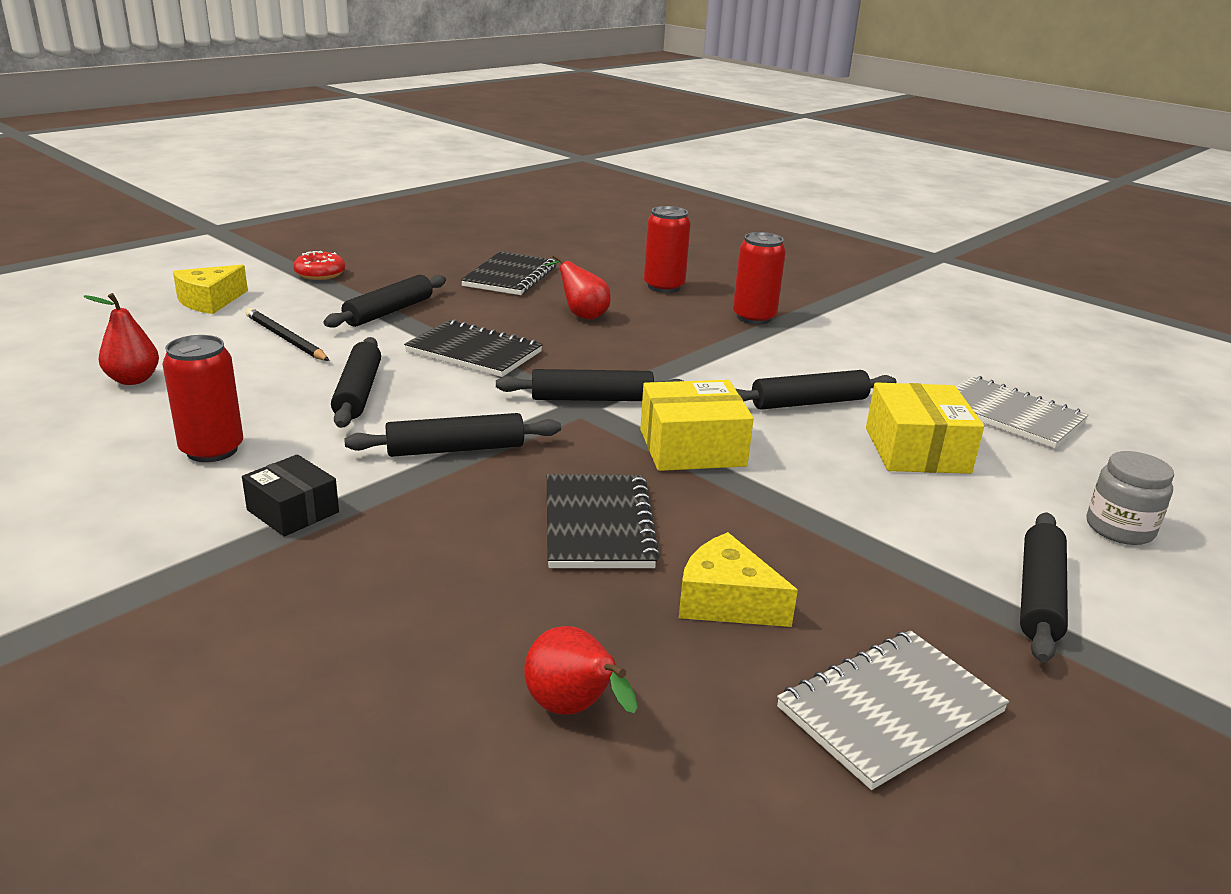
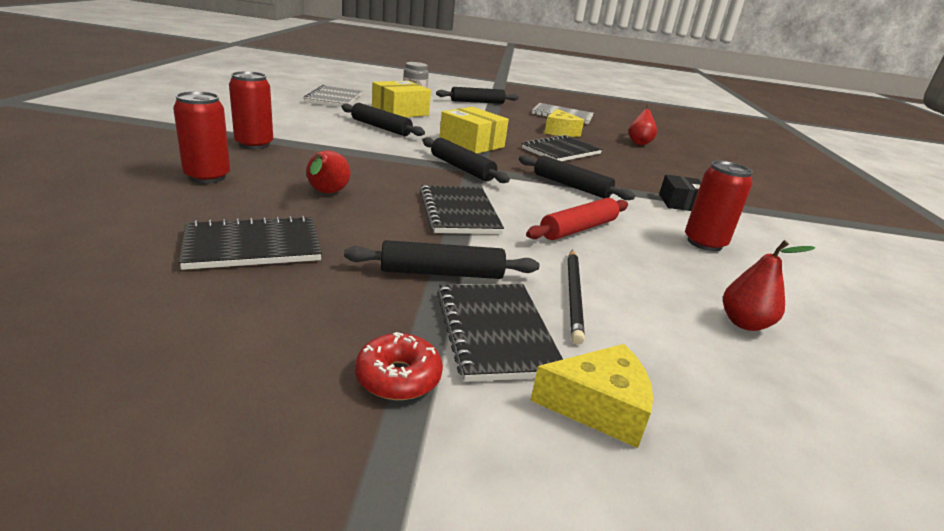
camera: 130 degrees left, 0 degrees up
(304, 303) = (495, 332): none -> black notebook
(358, 392) = (578, 229): black rolling pin -> red rolling pin

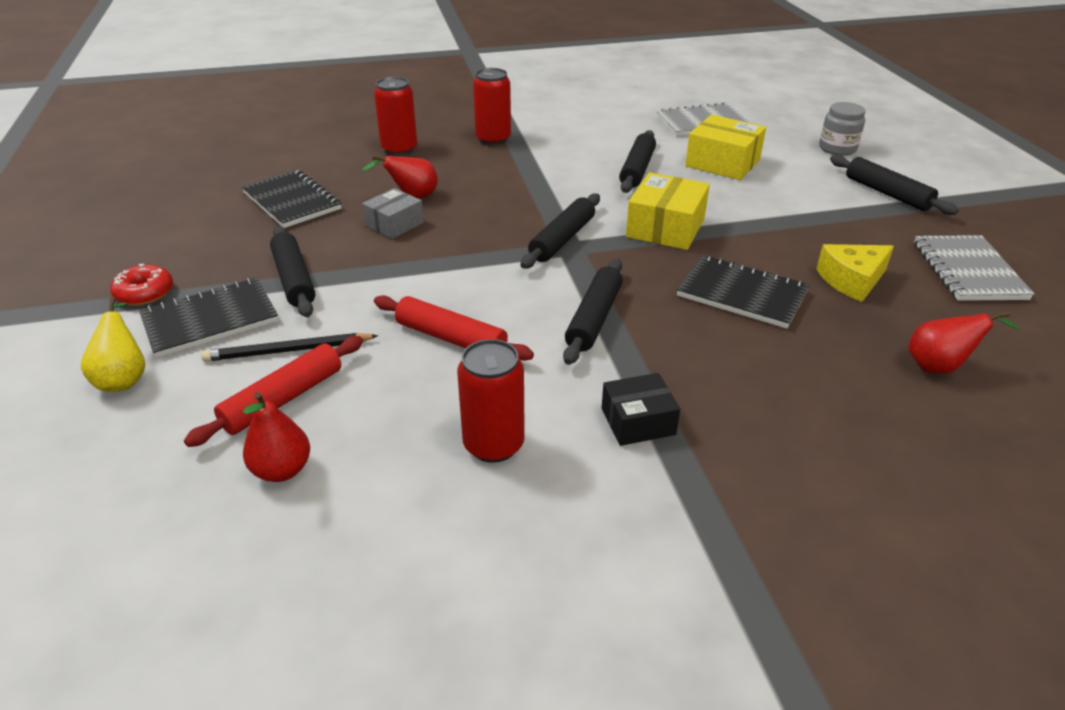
camera: 75 degrees right, 10 degrees up
(374, 210) = (394, 224): none -> grey box
(459, 212) = (429, 262): black notebook -> none
(598, 407) = (124, 378): yellow cheese -> yellow pear
(650, 309) = (283, 399): none -> red rolling pin

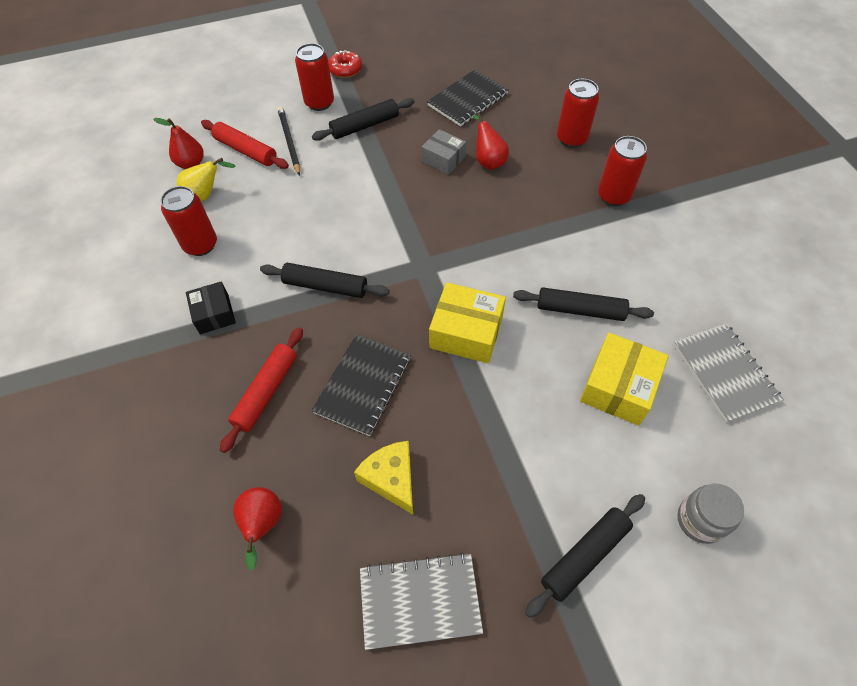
camera: 85 degrees right, 20 degrees up
(124, 378) = (266, 88): yellow pear -> yellow pear (205, 195)
(210, 320) = (319, 103): black notebook -> red can
(451, 338) = (301, 211): red rolling pin -> red rolling pin (266, 392)
(562, 239) = (435, 260): black rolling pin -> none

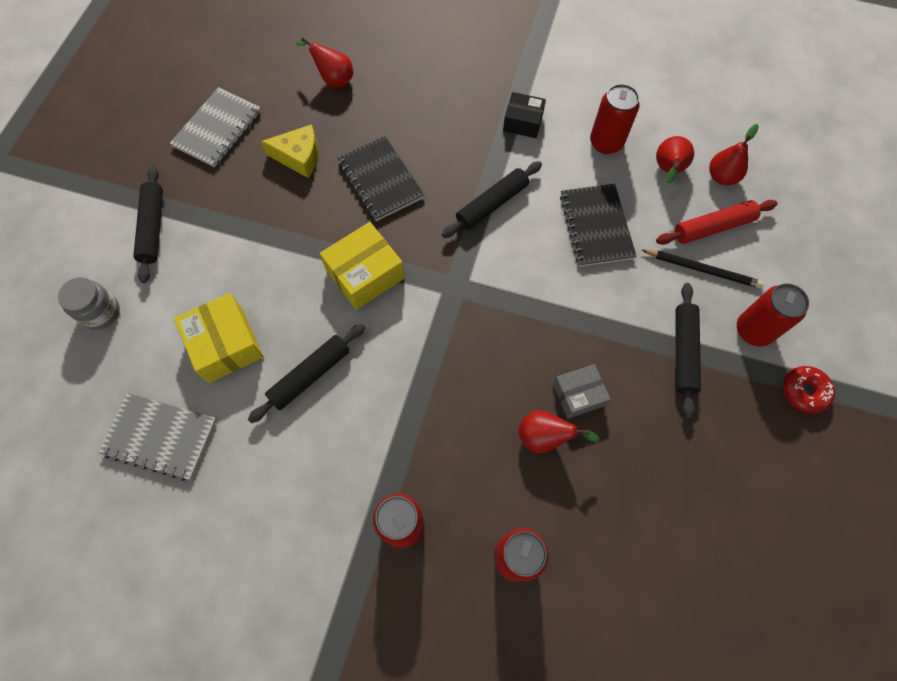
camera: 125 degrees right, 10 degrees up
(205, 195) = (668, 170): yellow pear -> red pear
(266, 392) = (426, 122): red rolling pin -> none
(468, 100) = (661, 491): black notebook -> black notebook (596, 226)

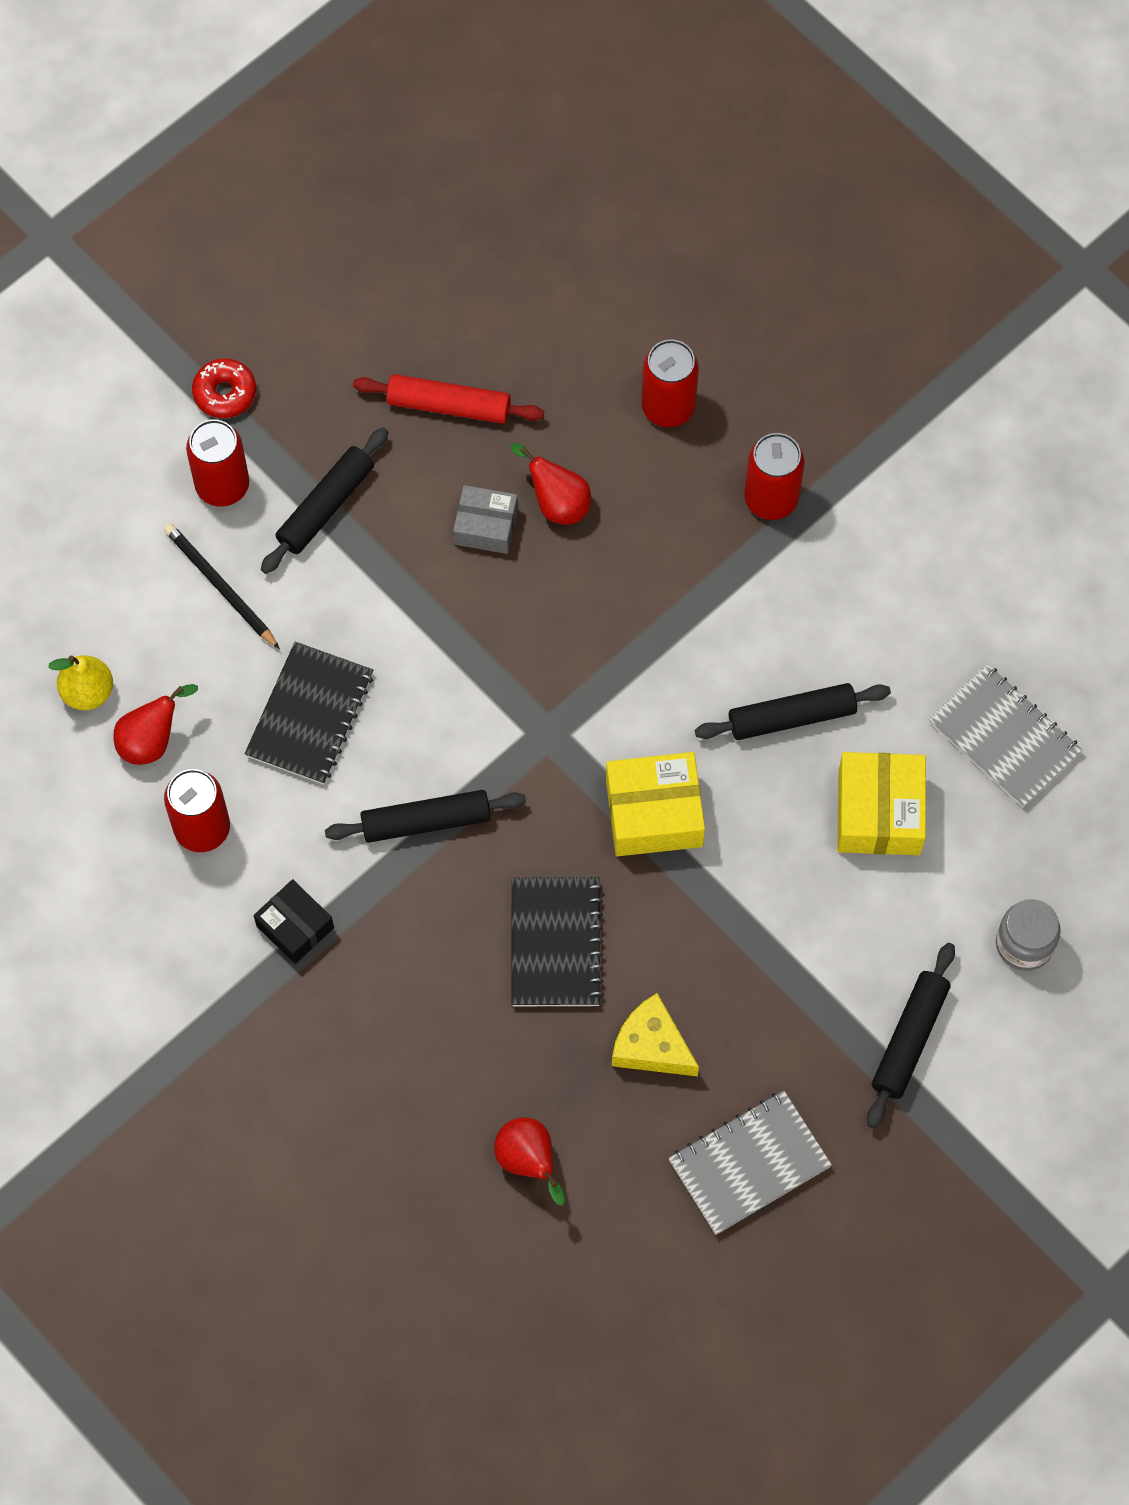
camera: 150 degrees left, 0 degrees up
(713, 227) = (160, 632): red rolling pin -> red rolling pin (448, 406)
(721, 177) = (88, 692): red pear -> yellow pear

